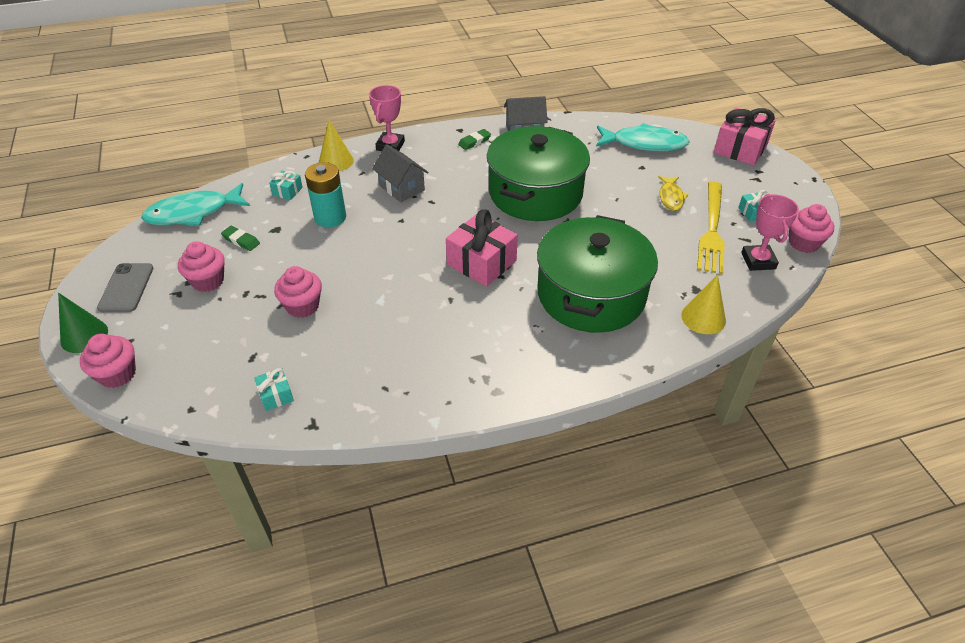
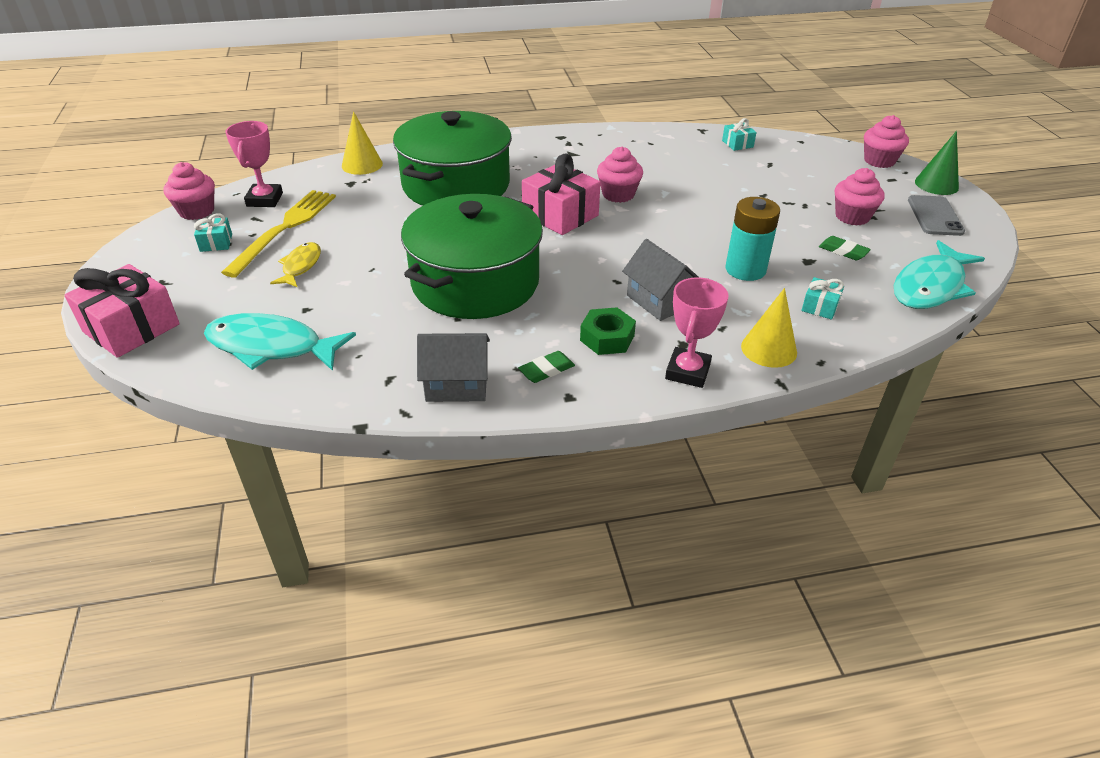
camera: 175 degrees left, 5 degrees down
(193, 213) = (930, 286): turquoise fish -> turquoise fish turned 150 degrees clockwise
(302, 306) = (741, 192): pink cupcake -> pink cupcake (618, 194)
(438, 161) = (607, 338): none -> green nut

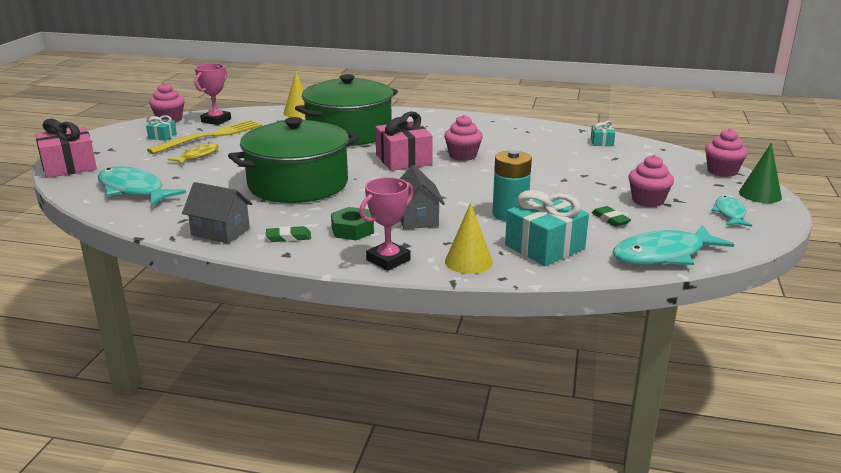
camera: 25 degrees right, 15 degrees down
(820, 307) = (544, 247): turquoise gift -> turquoise gift, size x2.04
(935, 216) = (729, 213): grey phone -> turquoise fish

